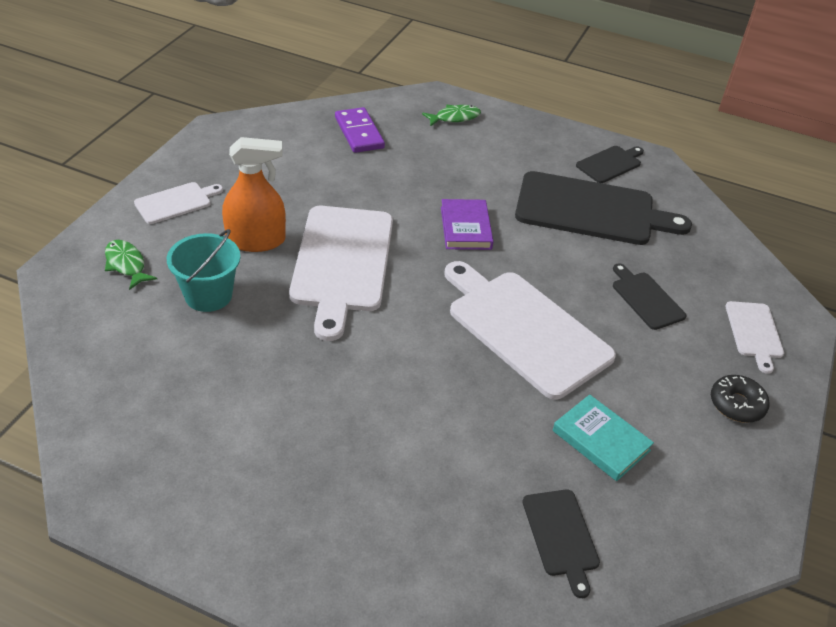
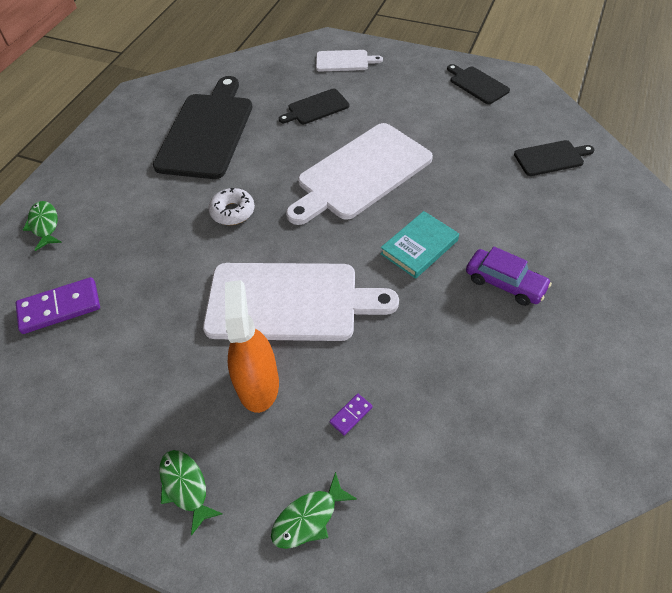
camera: 85 degrees left, 10 degrees up
(176, 202) = (186, 487): white cutting board -> green fish
(208, 295) = (351, 415): turquoise bucket -> purple domino
(339, 435) = (505, 283): none -> purple car
(465, 228) = (232, 212): purple book -> white donut
(601, 440) = (464, 137): turquoise book -> turquoise book (419, 247)
(610, 164) = (140, 118): black cutting board -> black cutting board (477, 84)
(737, 404) = (414, 75): black donut -> none

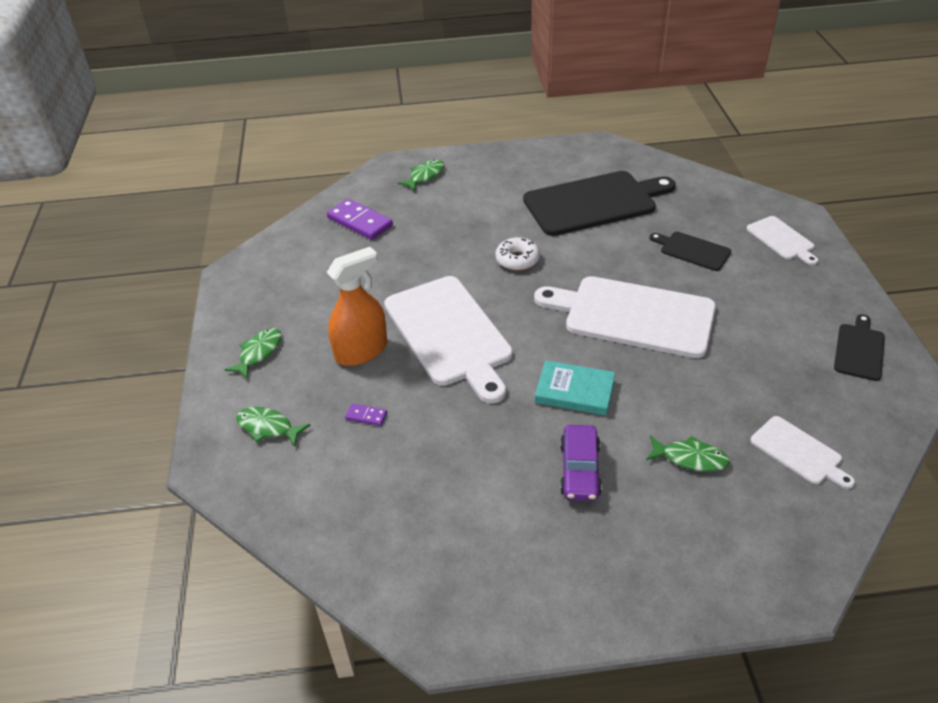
camera: 60 degrees right, 10 degrees down
(527, 214) = (690, 458): none -> green fish
(551, 158) = (799, 452): black cutting board -> white cutting board

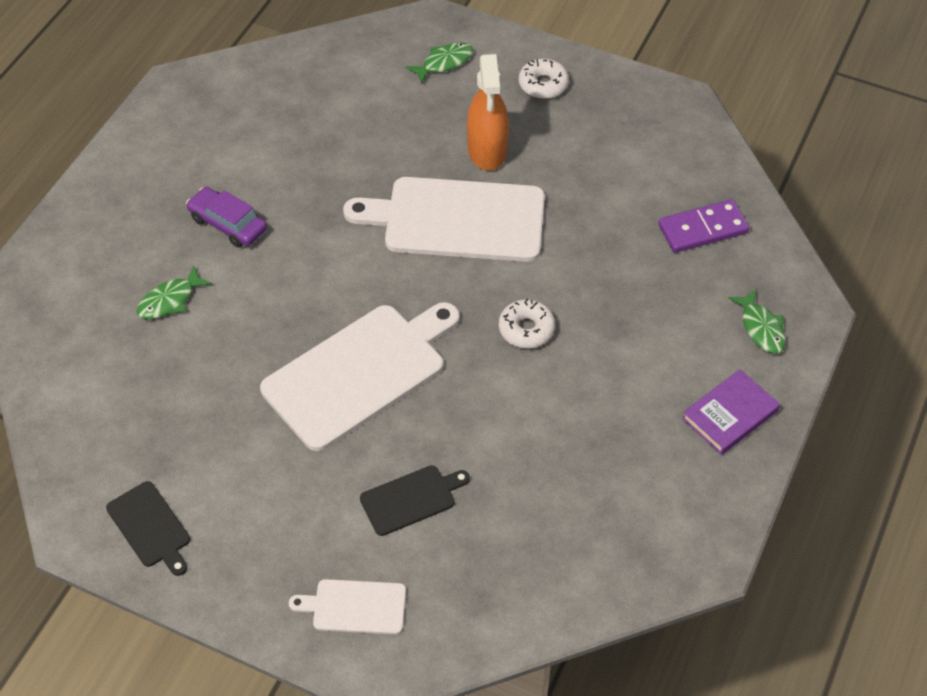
camera: 120 degrees right, 10 degrees up
(259, 353) = (543, 84): green fish -> white donut
(366, 416) = (404, 123): purple domino -> none
(500, 166) = (730, 415): none -> purple book
(574, 391) = (308, 268): turquoise book -> none
(594, 202) = (576, 464): black cutting board -> none
(799, 452) = (104, 378): white cutting board -> none

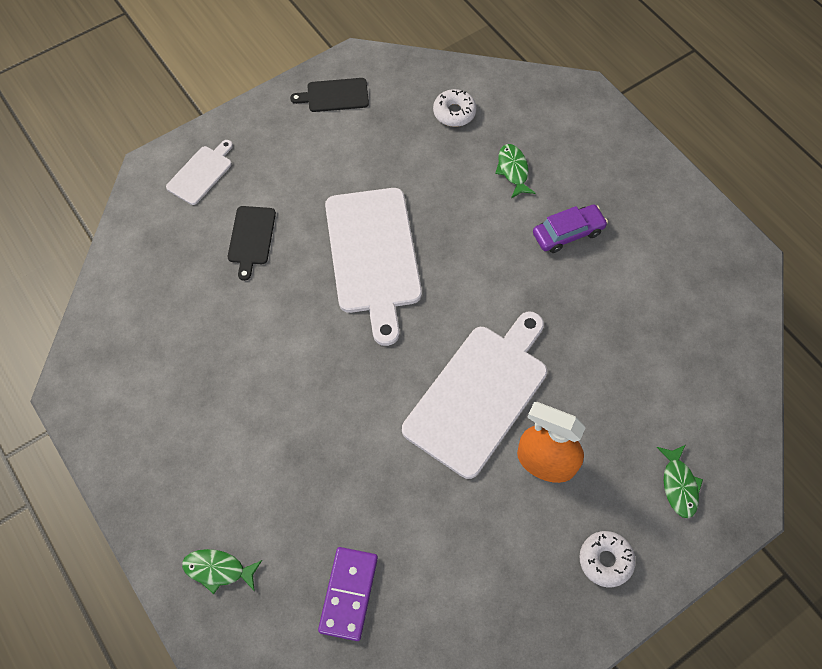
camera: 120 degrees right, 10 degrees up
(526, 329) = (338, 385): white donut -> white donut (454, 112)
(730, 415) = (161, 486): purple book -> none

